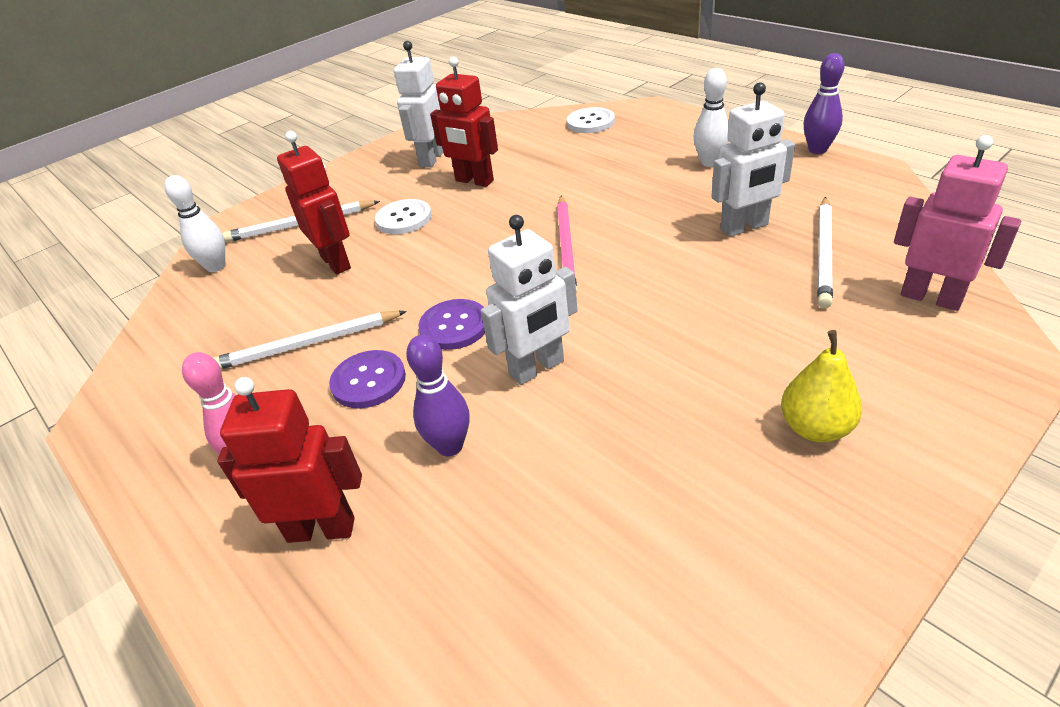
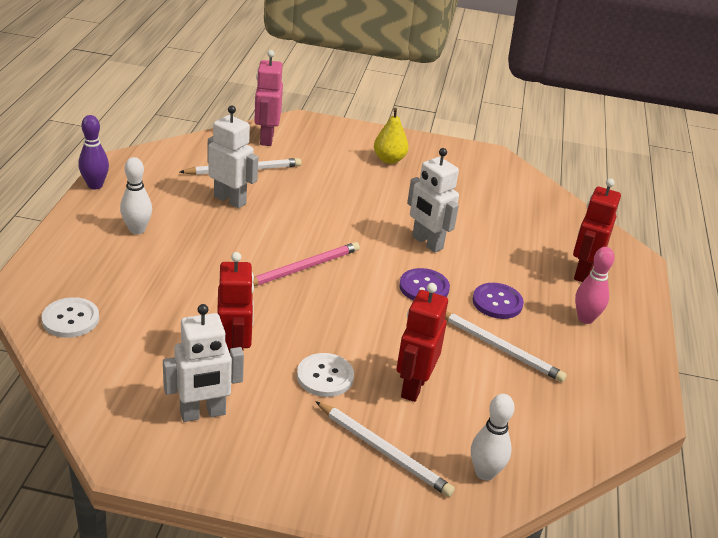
camera: 135 degrees left, 5 degrees down
(321, 529) = (582, 272): red robot -> red robot turned 60 degrees clockwise
(450, 446) = (503, 253): purple bowling pin -> none
(537, 368) = (427, 243): white robot -> white robot turned 150 degrees counterclockwise

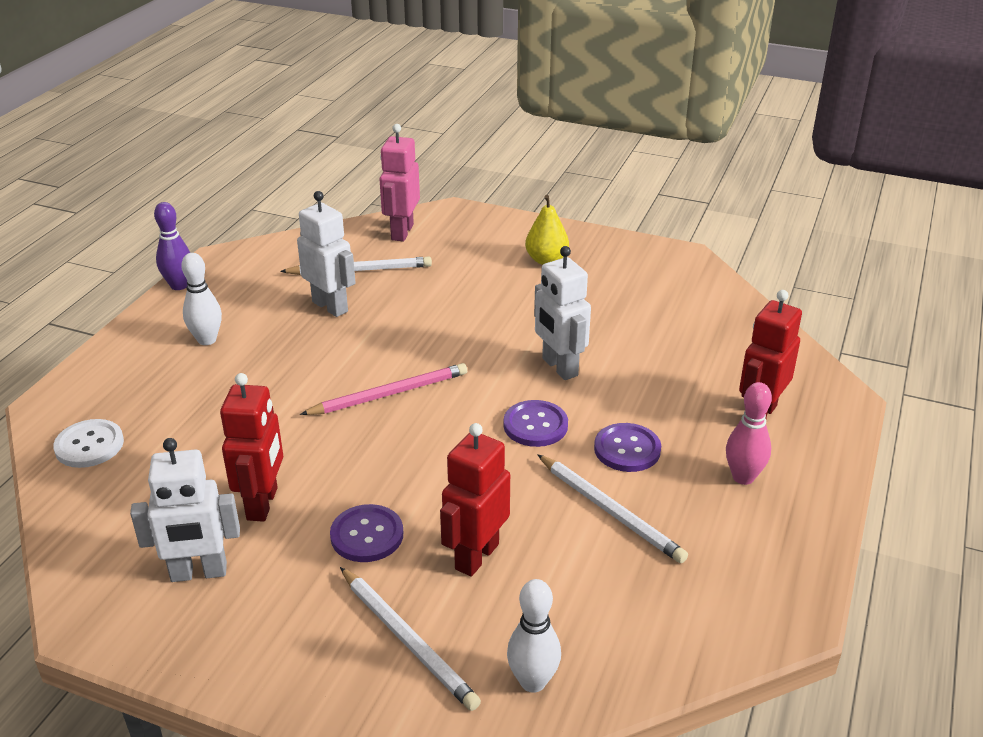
camera: 15 degrees right, 0 degrees up
(325, 376) = (367, 535): white button -> purple button

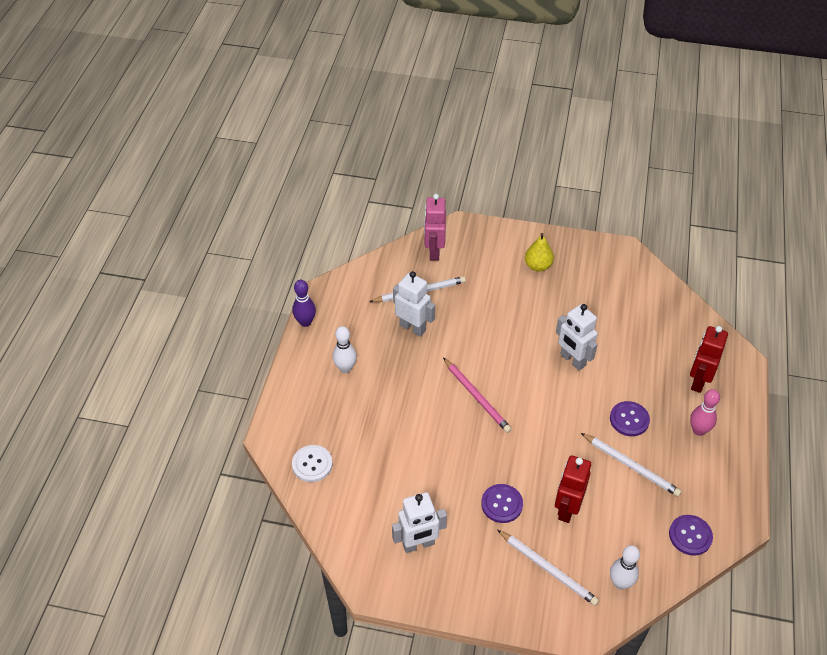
camera: 10 degrees left, 15 degrees up
(263, 504) = (434, 491): red robot -> none
(389, 394) = (477, 397): pink pencil -> pink pencil turned 90 degrees clockwise
(535, 425) = (571, 409): purple button -> purple button (690, 536)

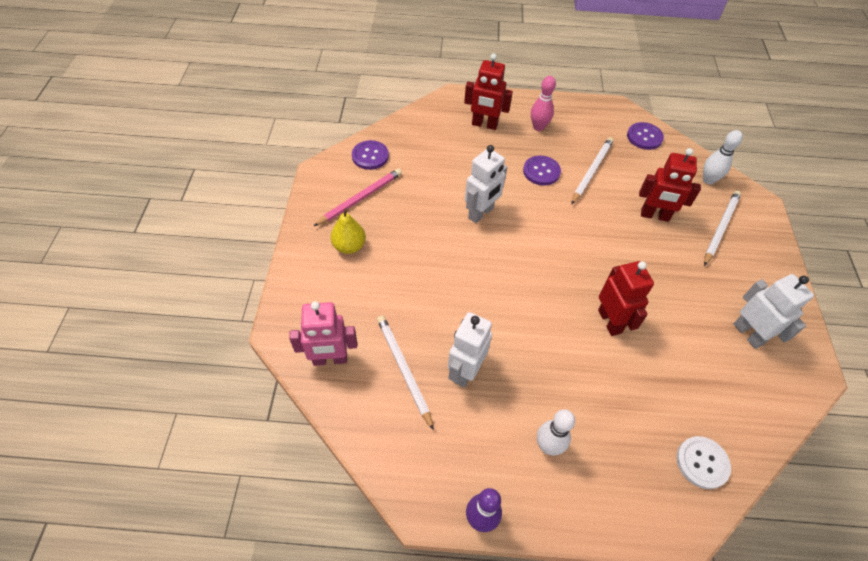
camera: 100 degrees left, 5 degrees up
(445, 435) = (610, 321): none -> red robot
(477, 397) = (551, 294): pink pencil -> pink pencil (360, 198)
(502, 504) = (671, 265): purple button -> purple button (370, 156)

